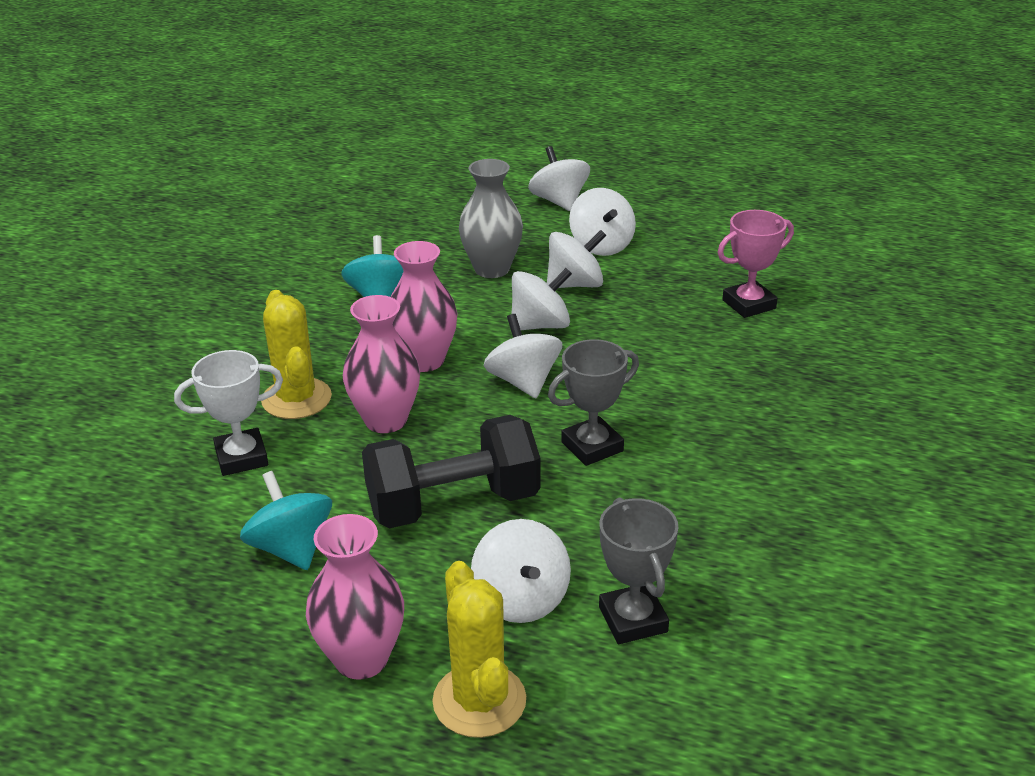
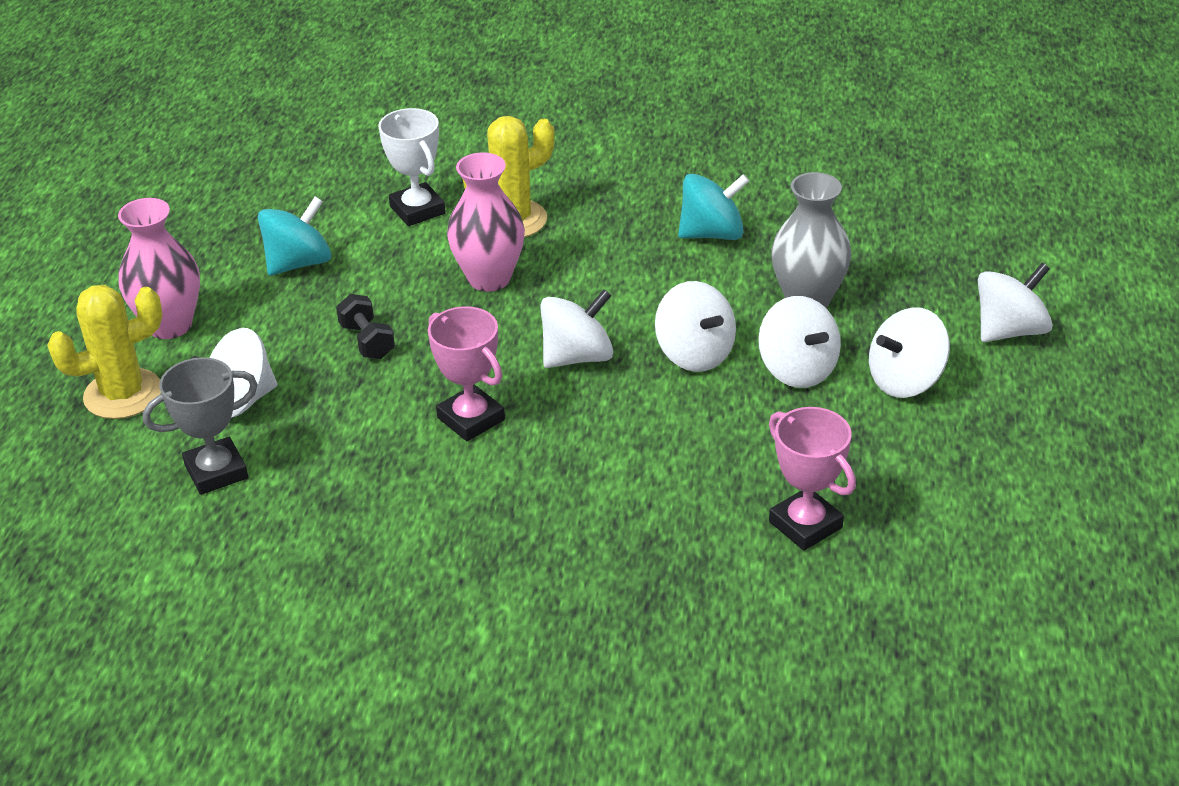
camera: 80 degrees right, 5 degrees up
(424, 360) = (599, 284): pink vase -> none
(453, 504) = (367, 341): black dumbbell -> black dumbbell, size x0.46
(592, 447) = (471, 419): grey trophy -> pink trophy

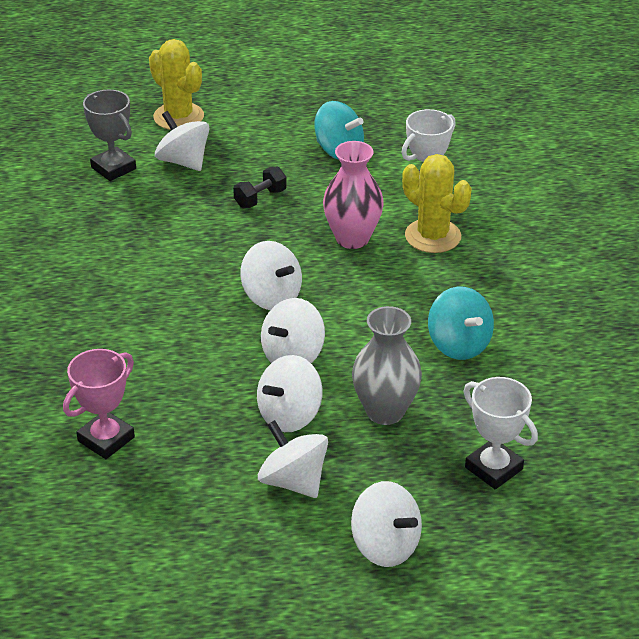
camera: 75 degrees right, 0 degrees up
(170, 325) = (252, 117): pink vase -> none
(471, 419) = (188, 259): pink trophy -> none
(909, 245) = (493, 468): none -> white trophy

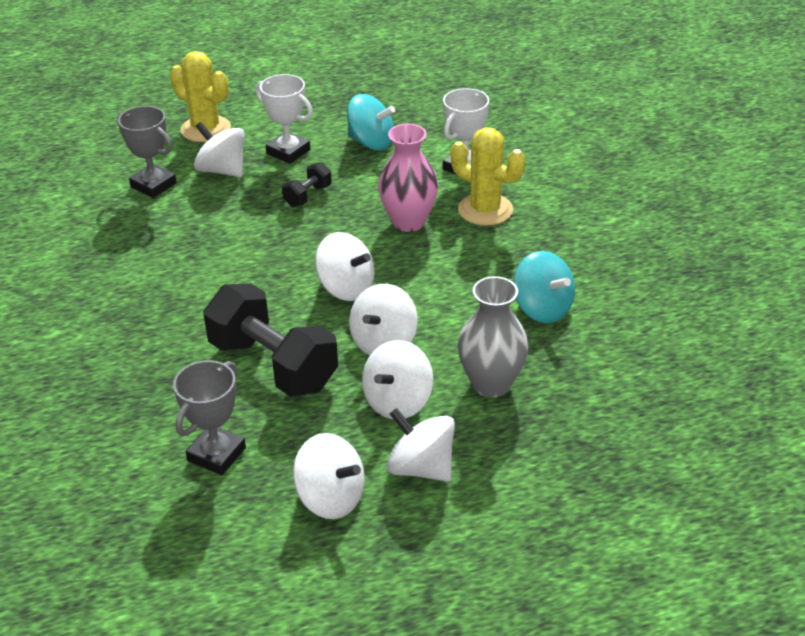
camera: 10 degrees left, 0 degrees up
(106, 439) = (216, 454): pink trophy -> grey trophy
(181, 362) = (273, 365): none -> black dumbbell
(385, 546) = (533, 519): white spinning top -> white spinning top (331, 498)
(493, 468) = (614, 424): white trophy -> white trophy (288, 152)

